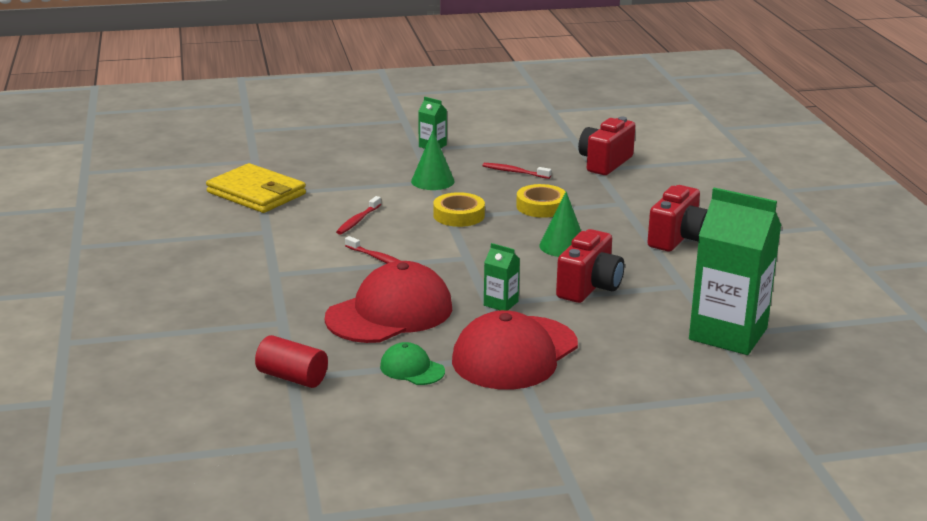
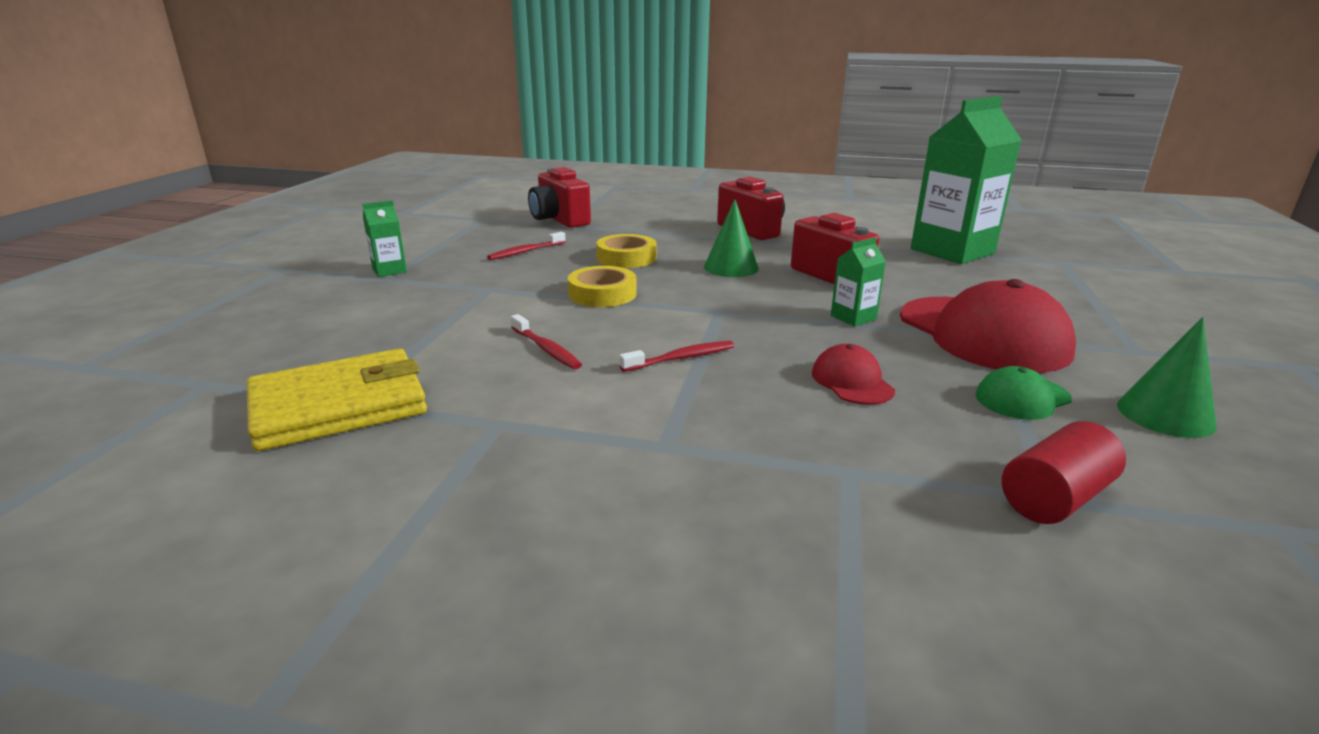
camera: 65 degrees left, 0 degrees up
(390, 313) = (852, 381): red cap -> red cap, size x0.47
(432, 181) = (489, 288): green cone -> green cone (1165, 415)

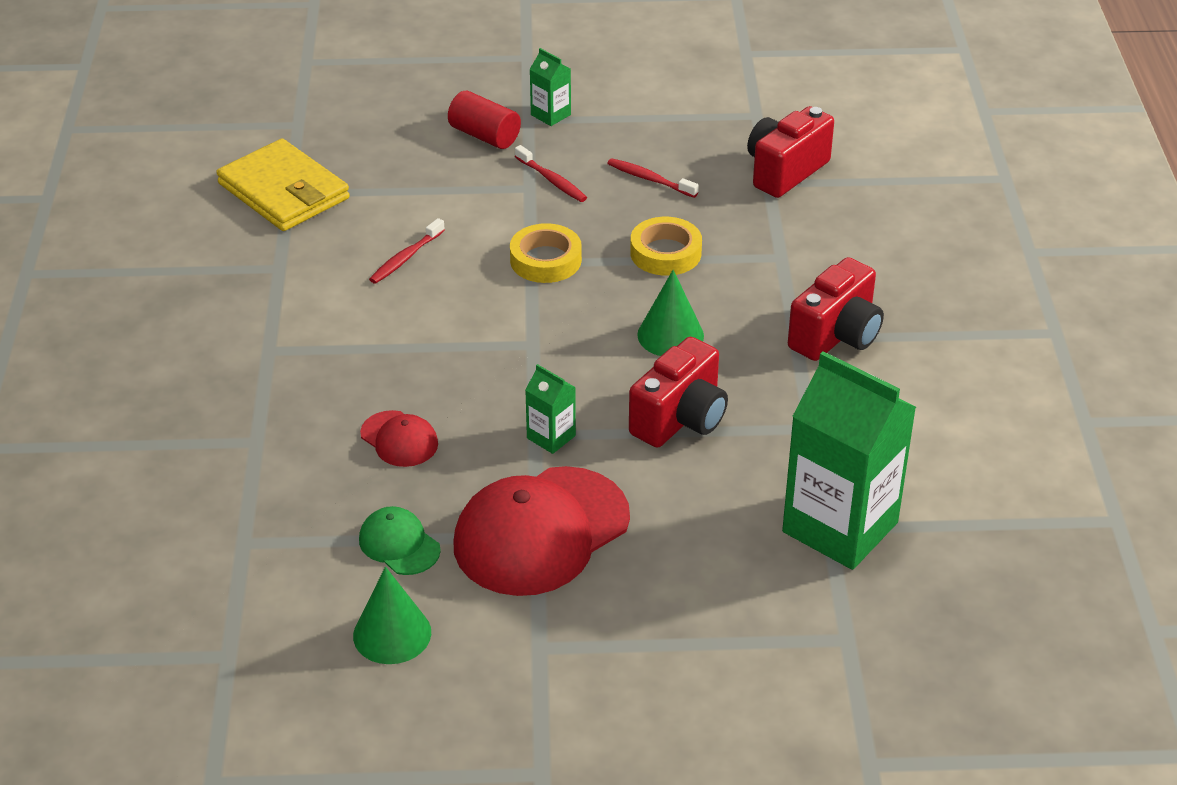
camera: 75 degrees right, 15 degrees up
(681, 358) = (413, 335): red toothbrush -> red toothbrush (552, 180)
(852, 381) = (399, 439): red cap -> red cap turned 75 degrees clockwise
(1054, 498) = (243, 542): red cylinder -> red cylinder (484, 135)

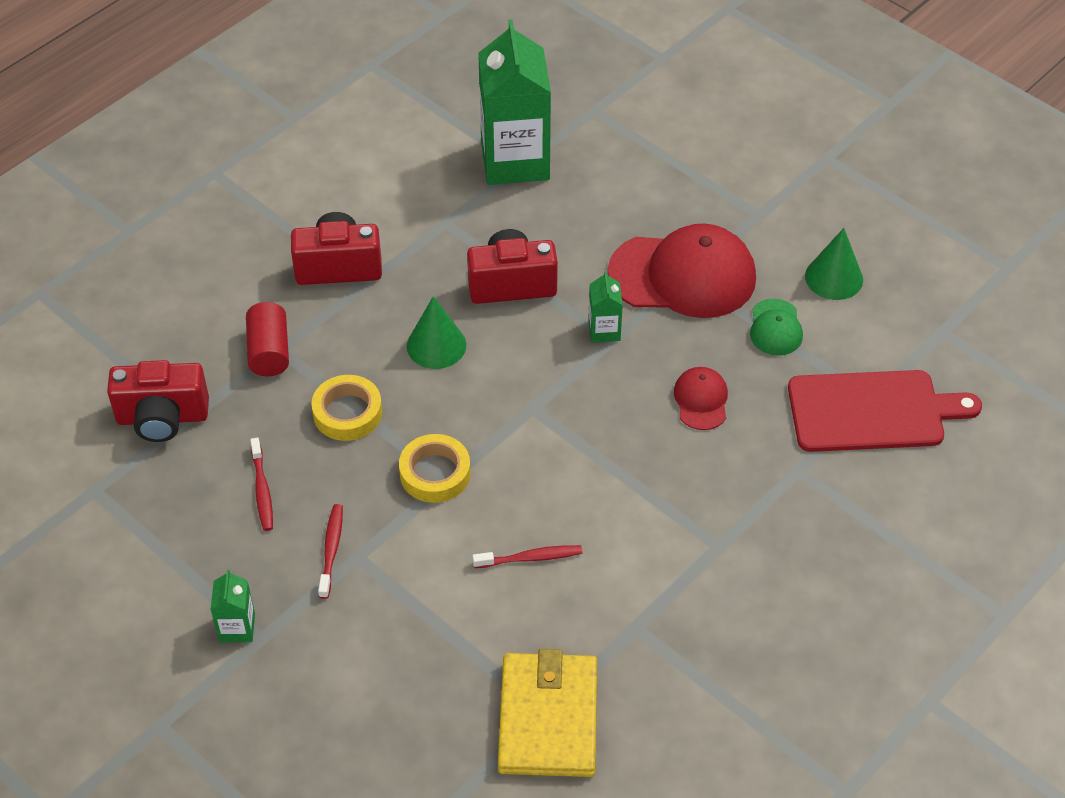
camera: 135 degrees left, 10 degrees up
(232, 531) = (872, 411): none -> red cutting board
(484, 135) = (317, 648): red cylinder -> red cylinder (269, 351)

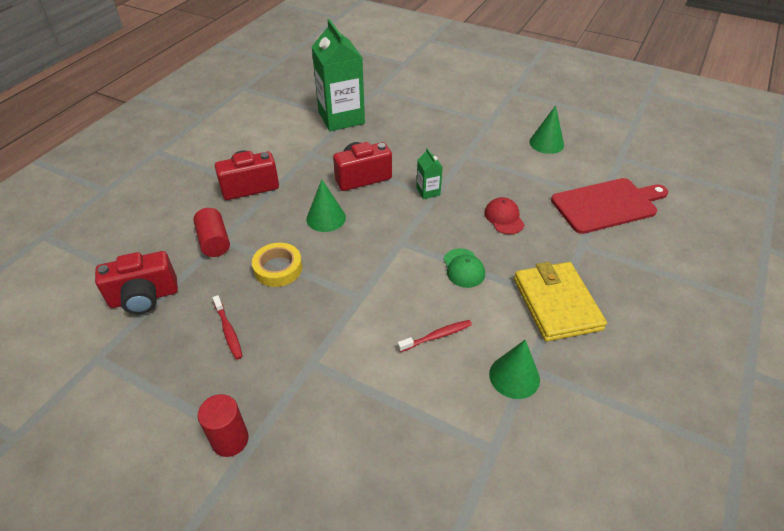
camera: 15 degrees left, 5 degrees down
(237, 628) = (230, 440): green carton -> red cylinder
(331, 550) = (291, 362): red toothbrush -> none
(435, 473) = (350, 294): yellow tape -> none
(548, 718) = (497, 453): yellow wallet -> yellow wallet (556, 303)
(610, 633) = (514, 376): none -> green cone
(683, 276) = (461, 156): red cap -> none
(775, 328) = (527, 172): green cap -> green cap (463, 268)

